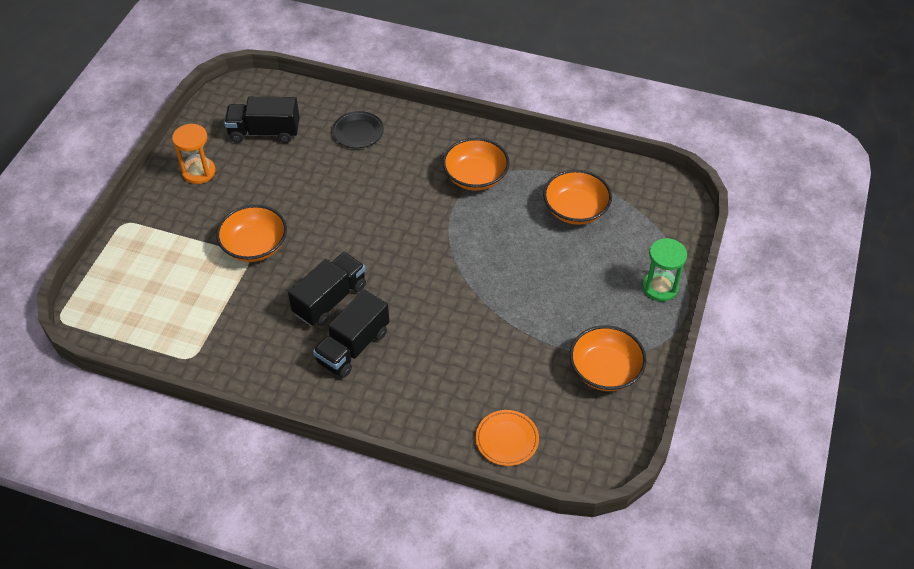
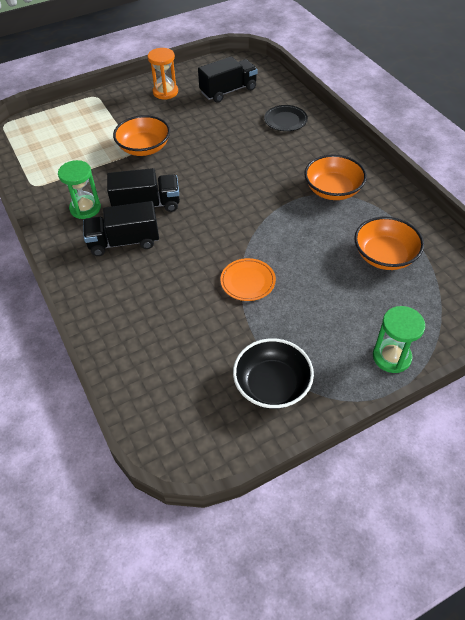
camera: 45 degrees right, 0 degrees up
(264, 132) = (228, 91): black truck -> black truck turned 105 degrees clockwise
(275, 343) = (85, 208): none -> green hourglass
(507, 439) = (142, 376): orange plate -> orange plate (248, 281)
(605, 370) = (272, 385): orange bowl -> black bowl

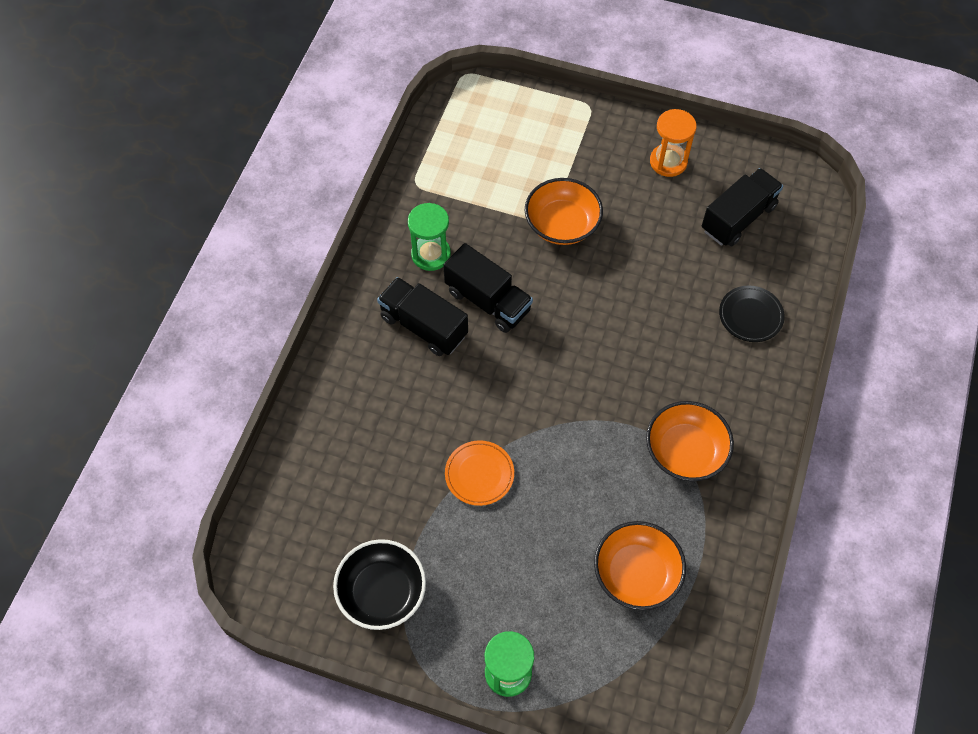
camera: 45 degrees right, 10 degrees up
(228, 91) = (738, 218): black truck -> black truck turned 60 degrees counterclockwise

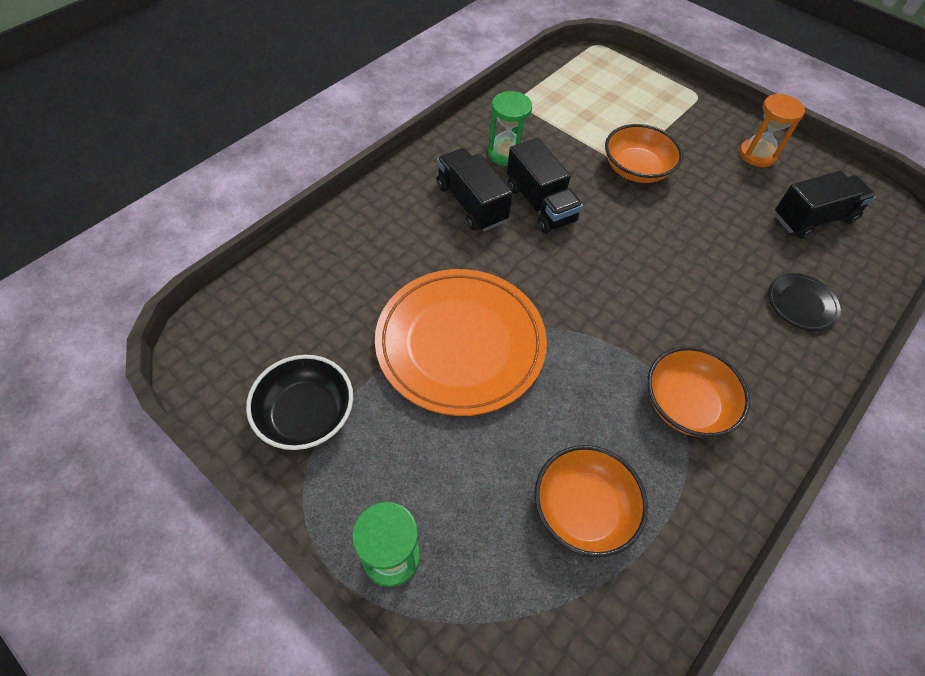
camera: 20 degrees right, 5 degrees down
(479, 474) = (460, 343): orange plate -> orange plate, size x2.26

